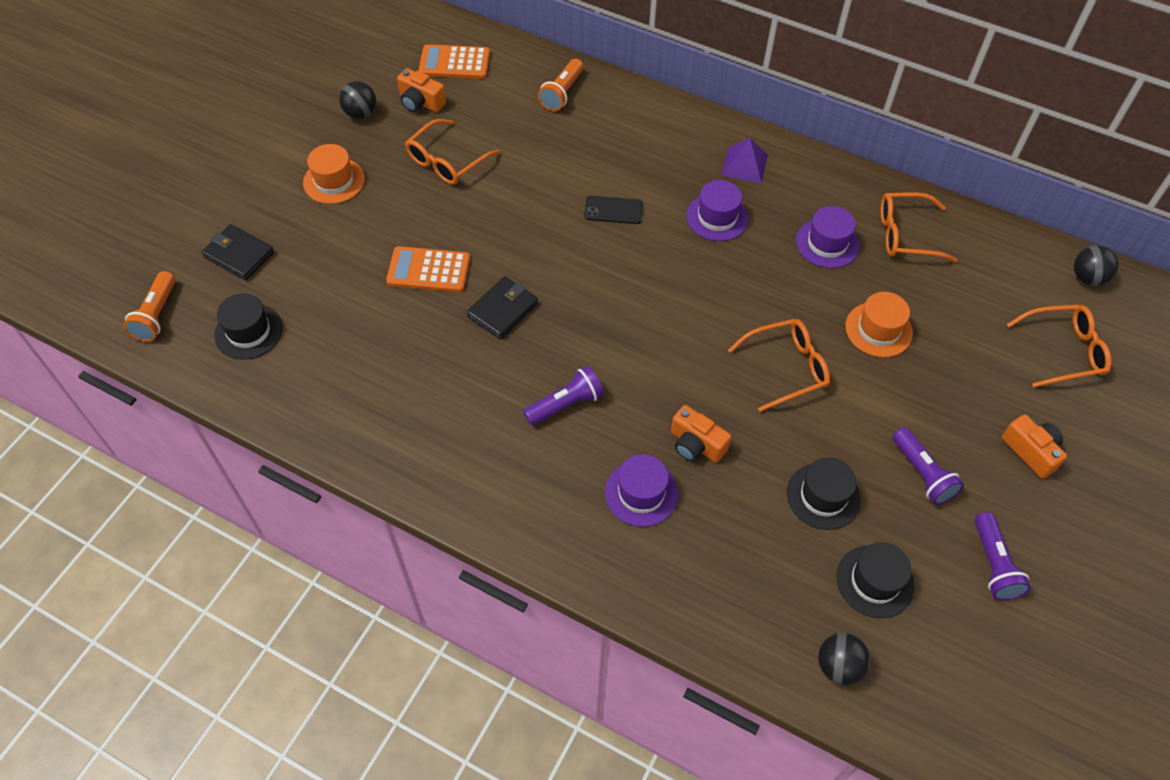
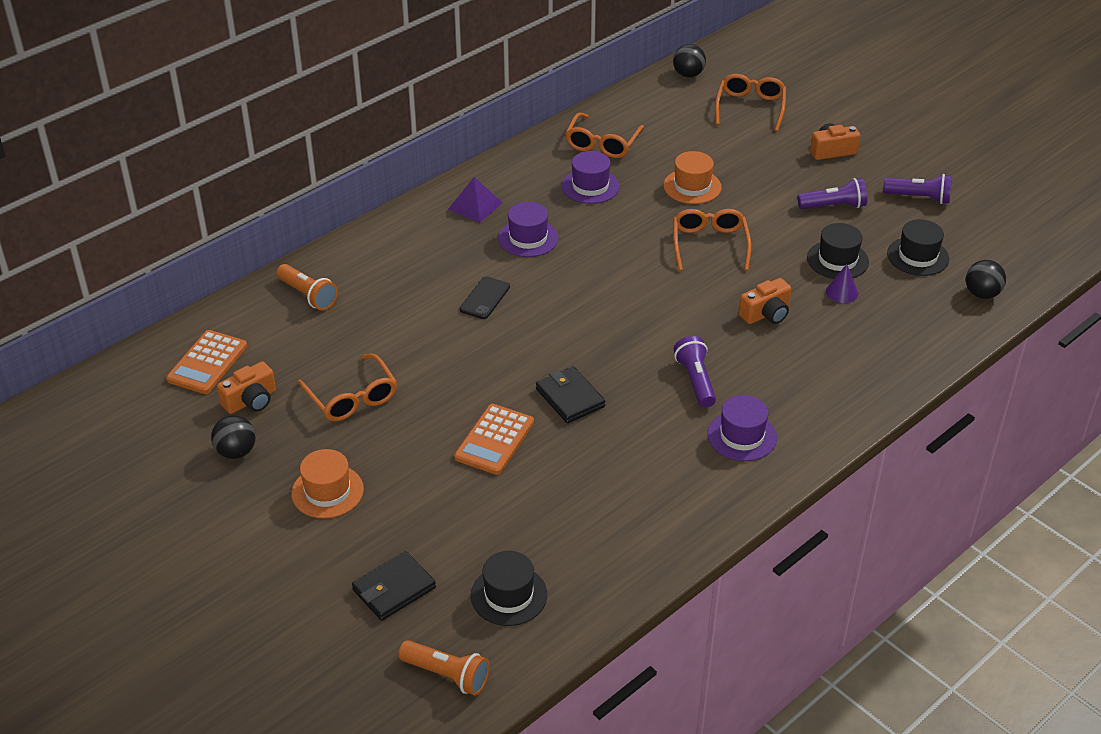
camera: 70 degrees left, 15 degrees down
(641, 493) = (803, 357): purple hat -> purple hat (742, 436)
(767, 511) = (842, 292): none -> purple cone

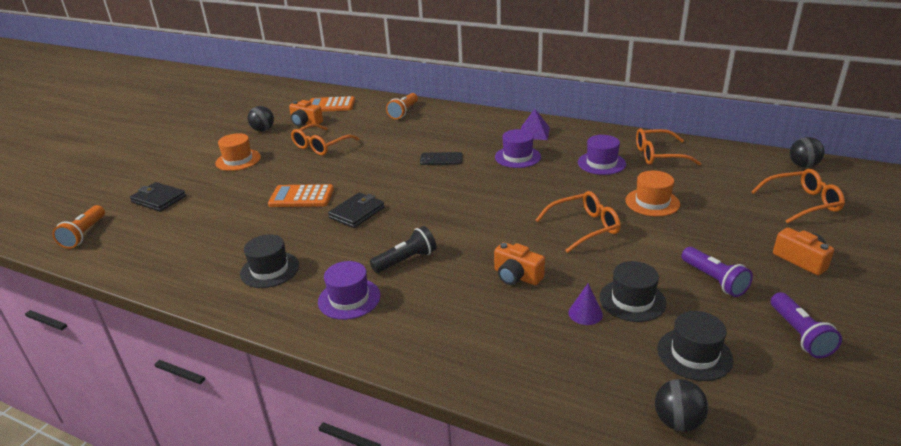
camera: 70 degrees right, 10 degrees down
(509, 595) = (154, 238): black hat -> black hat (270, 270)
(695, 380) = (406, 260): purple flashlight -> black flashlight

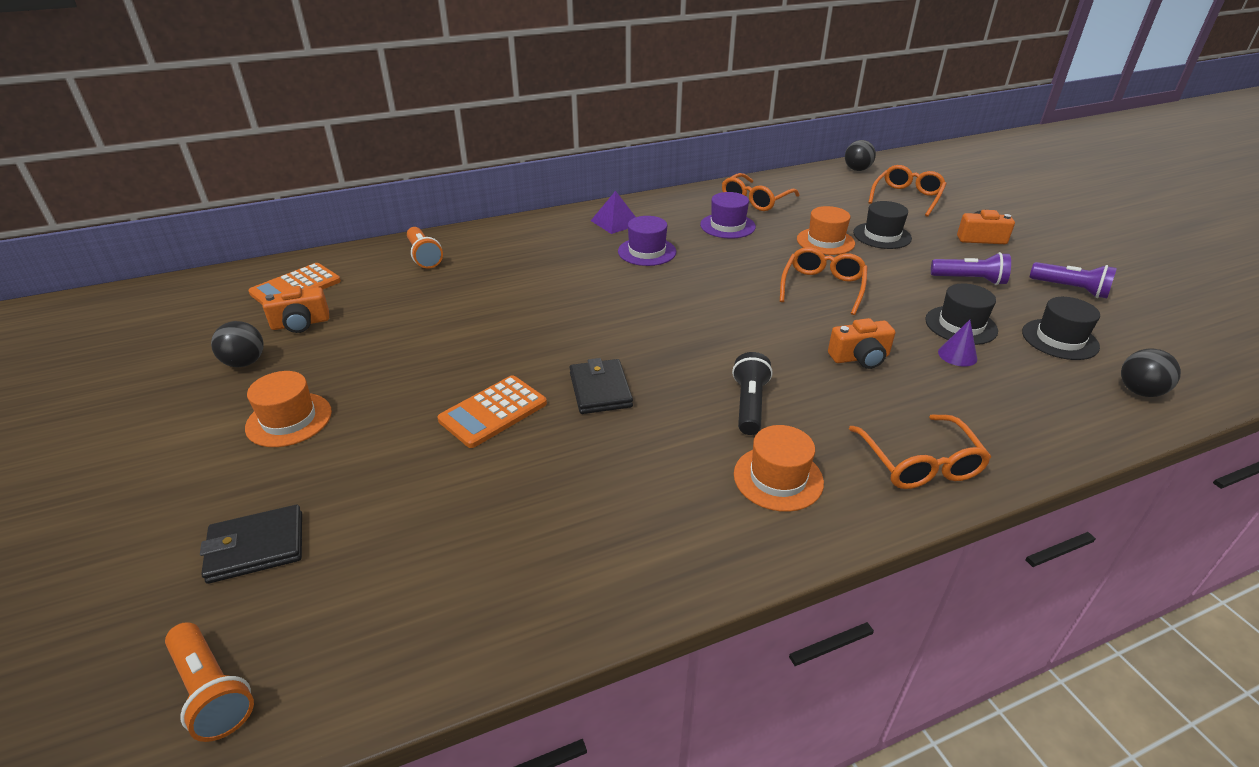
camera: 50 degrees left, 5 degrees up
(270, 270) = (633, 514): black hat -> black hat (882, 236)
(321, 146) = (389, 341): orange glasses -> orange glasses (919, 463)
(349, 299) = (778, 478): purple hat -> orange hat
(441, 159) = (575, 288): black phone -> none

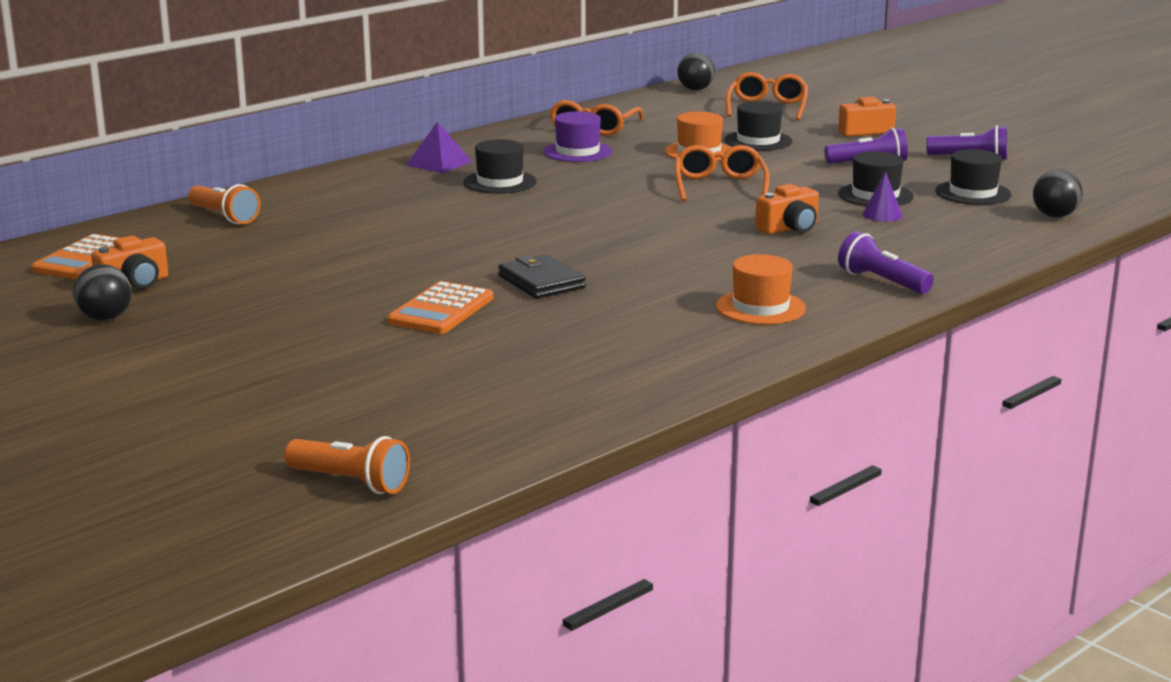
camera: 20 degrees left, 15 degrees down
(256, 547) = (290, 416): black wallet -> none
(289, 419) = (217, 345): orange hat -> none
(647, 251) = (500, 182): purple hat -> black hat
(749, 405) = (701, 271): black flashlight -> none
(919, 463) = (882, 282): orange glasses -> purple flashlight

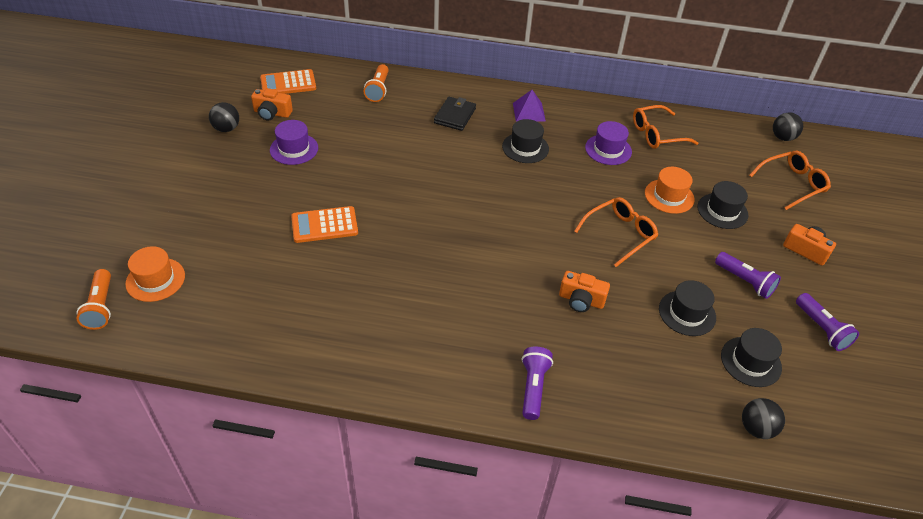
camera: 50 degrees right, 25 degrees up
(246, 290) = (294, 149): none -> purple hat
(541, 282) = (395, 240): black wallet -> black wallet (455, 116)
(760, 307) = (438, 349): orange hat -> orange hat (155, 279)
(882, 215) = (653, 333): purple cone -> none

